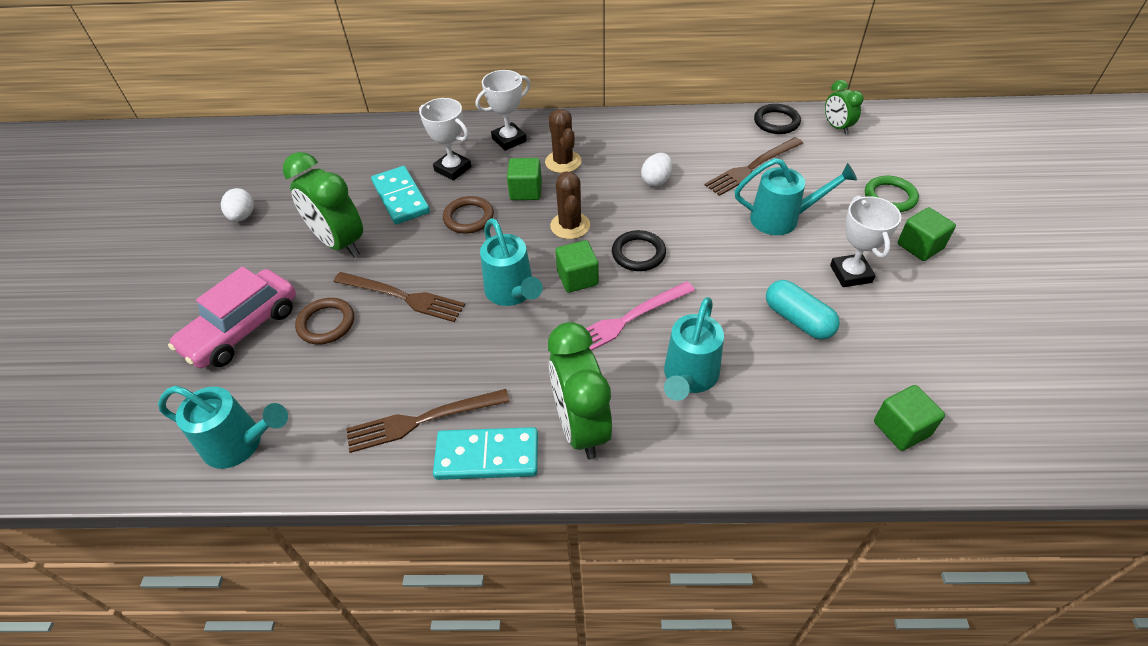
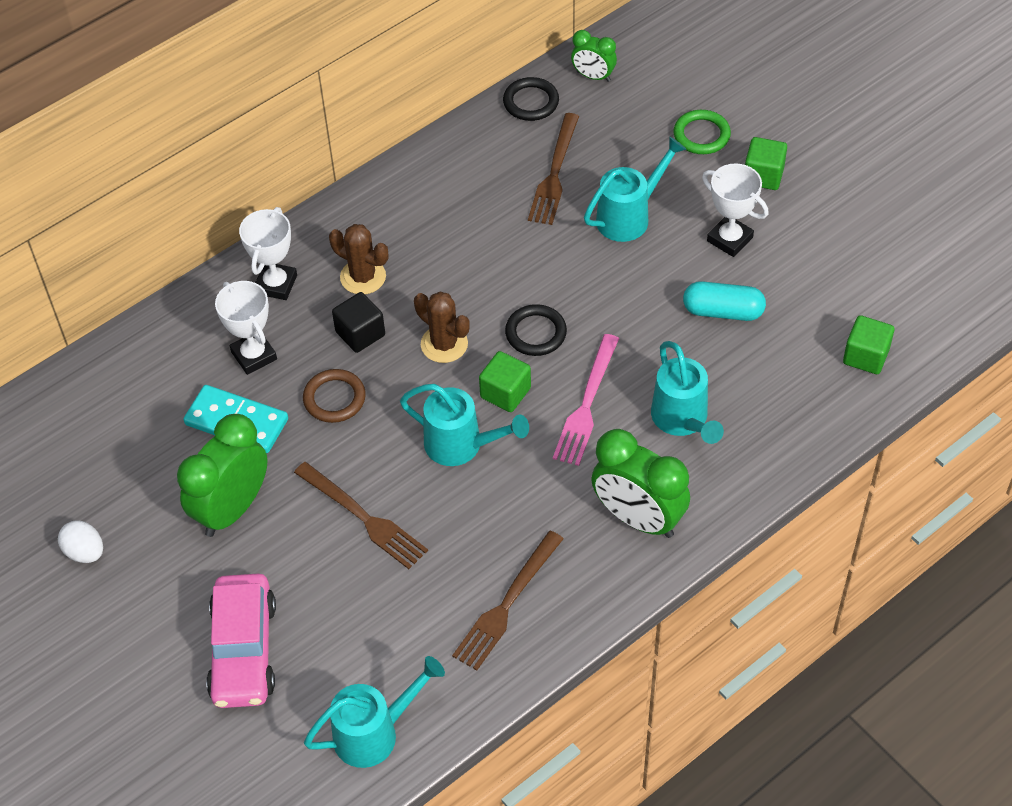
camera: 40 degrees left, 5 degrees up
(326, 323) = (320, 589): brown ring -> none
(340, 243) = (232, 509): green clock -> green clock turned 120 degrees clockwise
(402, 297) = (363, 517): brown fork -> brown fork turned 60 degrees clockwise
(453, 169) = (254, 355): white trophy -> white trophy turned 60 degrees clockwise
(487, 456) = (589, 592): turquoise domino -> none
(526, 191) = (360, 333): green cube -> black cube
(656, 180) = (477, 243): white egg -> none

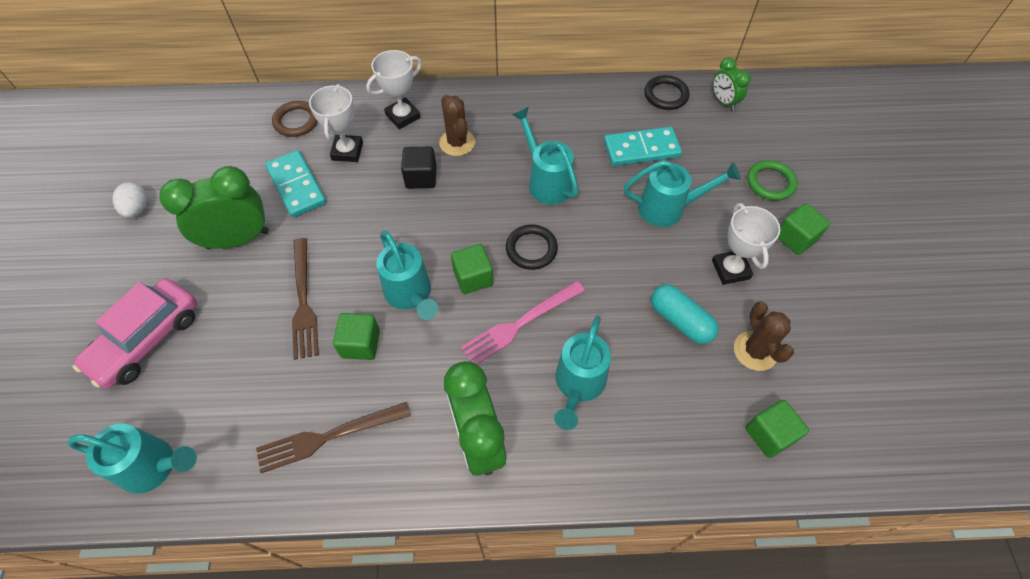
camera: 35 degrees right, 5 degrees up
(334, 398) = (365, 209): brown ring -> brown ring (296, 121)
(444, 344) = (465, 218): brown cactus -> brown cactus (755, 351)
(457, 515) = (360, 344): none -> green cube
(490, 261) = (546, 181): none -> turquoise watering can
(554, 173) = (641, 149): brown fork -> turquoise domino

